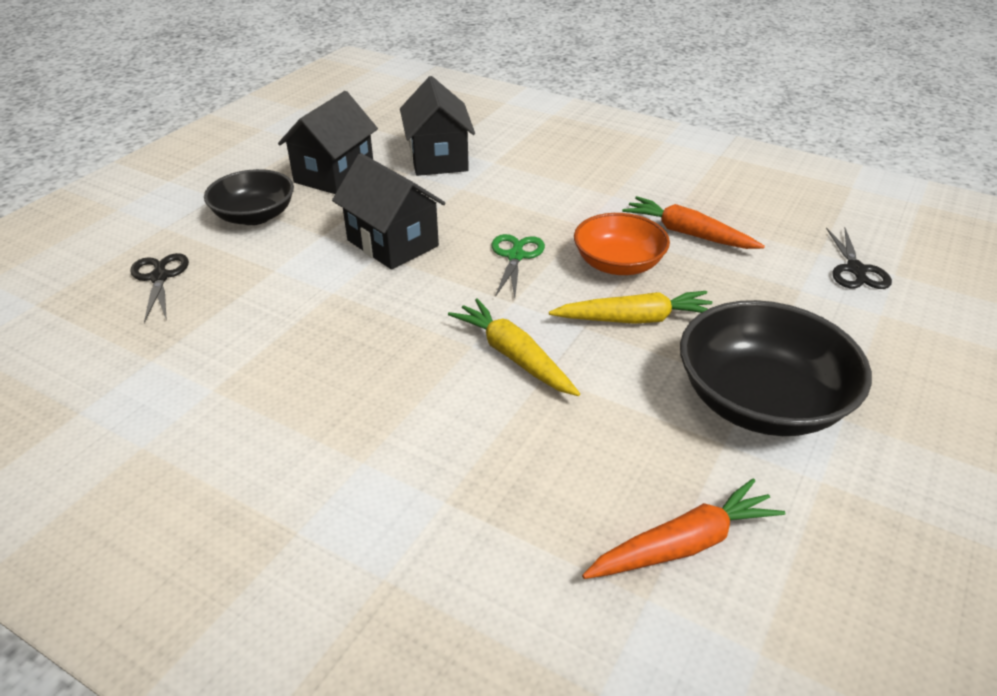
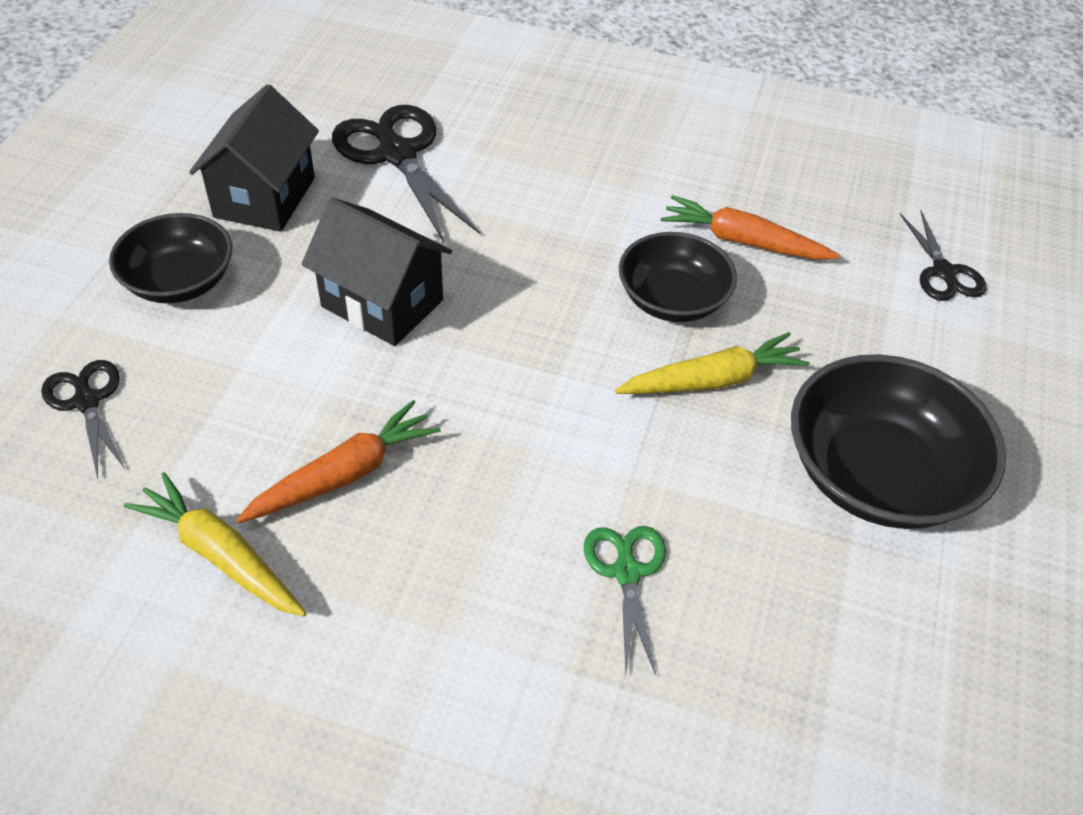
camera: 15 degrees left, 10 degrees up
(438, 159) = (397, 154): black house -> black scissors
(514, 356) = (586, 456): yellow carrot -> yellow carrot (221, 555)
(515, 256) = (545, 304): green scissors -> green scissors (627, 572)
(618, 264) = (672, 299): orange bowl -> black bowl
(683, 544) = (839, 676): orange carrot -> orange carrot (344, 474)

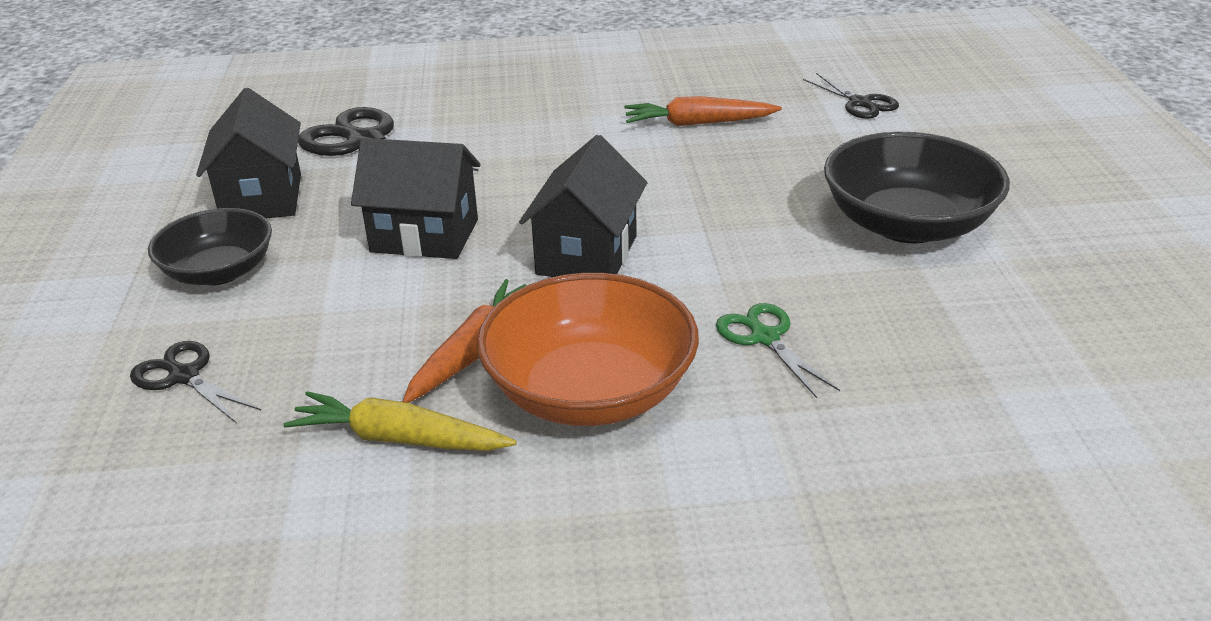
camera: 20 degrees left, 15 degrees down
(418, 570) = (590, 391): none -> orange bowl
(519, 389) = (587, 255): none -> black house
(672, 299) = (670, 170): black bowl -> none
(712, 380) = (739, 207): yellow carrot -> none

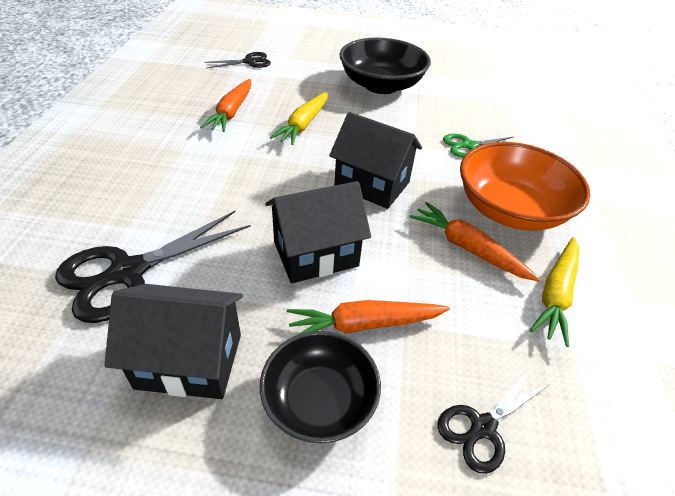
camera: 80 degrees left, 10 degrees up
(318, 284) = (364, 324): none -> orange carrot
(425, 236) = (315, 254): black house -> black house turned 45 degrees clockwise
(708, 178) = (303, 124): none -> yellow carrot

